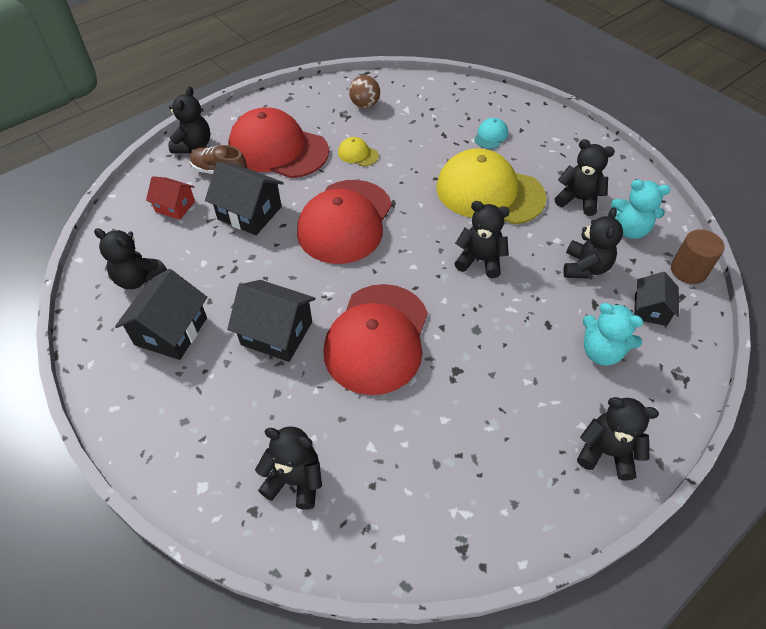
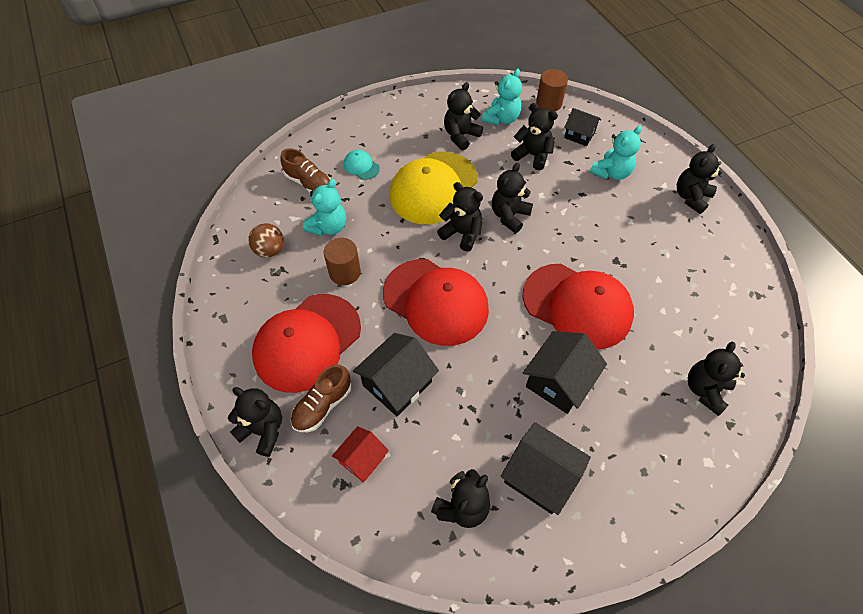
camera: 75 degrees left, 5 degrees up
(358, 154) = (345, 272): yellow cap -> brown cylinder
(405, 132) = (328, 227): none -> turquoise teddy bear
(437, 225) = (462, 233): none -> black teddy bear
(451, 108) = (309, 183): none -> brown shoe

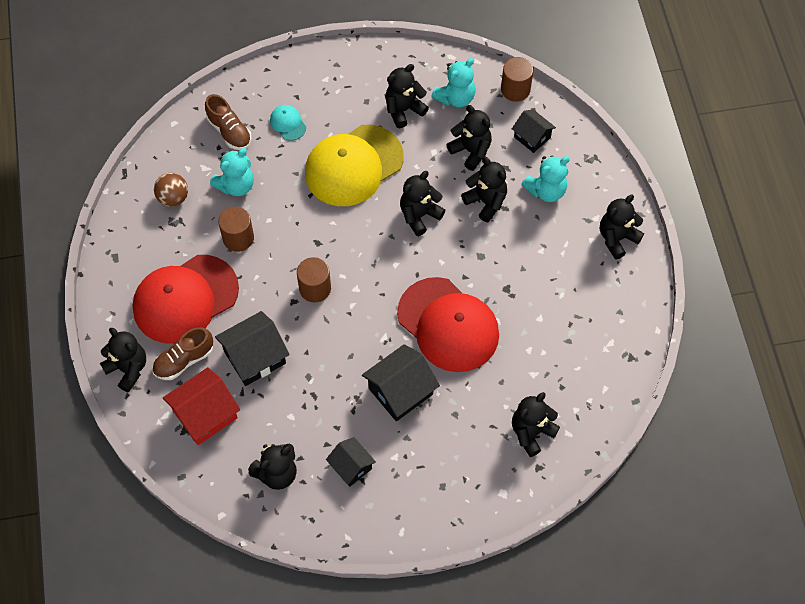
camera: 15 degrees right, 5 degrees up
(362, 459) = (205, 414): red house -> red house, size x1.60
(435, 301) = (315, 288): red cap -> brown cylinder
(462, 233) = (364, 223): black teddy bear -> black teddy bear (486, 202)
(540, 476) = (351, 466): black house -> black house, size x0.62

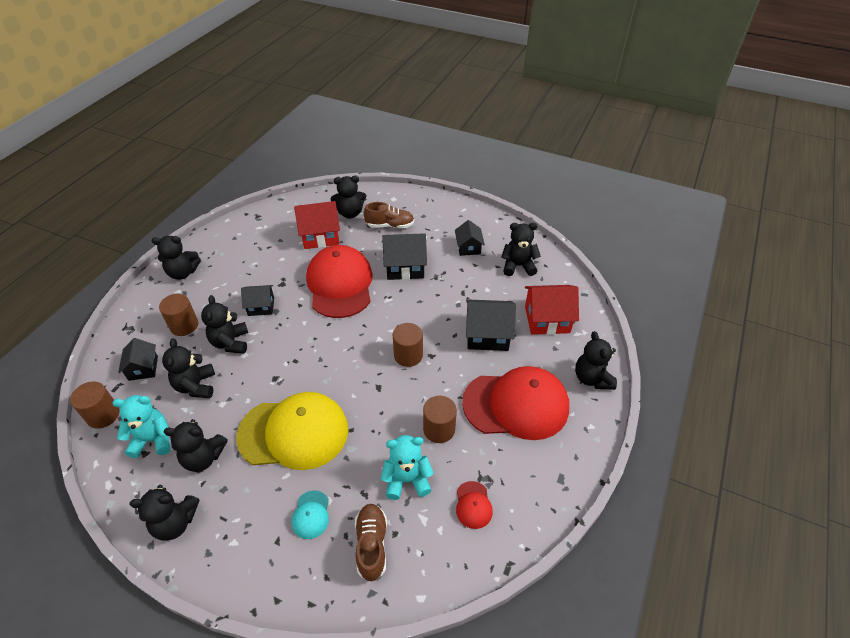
camera: 145 degrees left, 15 degrees down
(173, 198) = (473, 505): brown ball -> red cap
(184, 360) = (543, 361): brown shoe -> brown shoe (390, 225)
(419, 215) = (285, 361): black teddy bear -> black teddy bear (175, 522)
(499, 252) = (261, 306): none -> black house
(531, 375) = (320, 236): none -> red house
(546, 191) = (184, 325): turquoise teddy bear -> brown cylinder

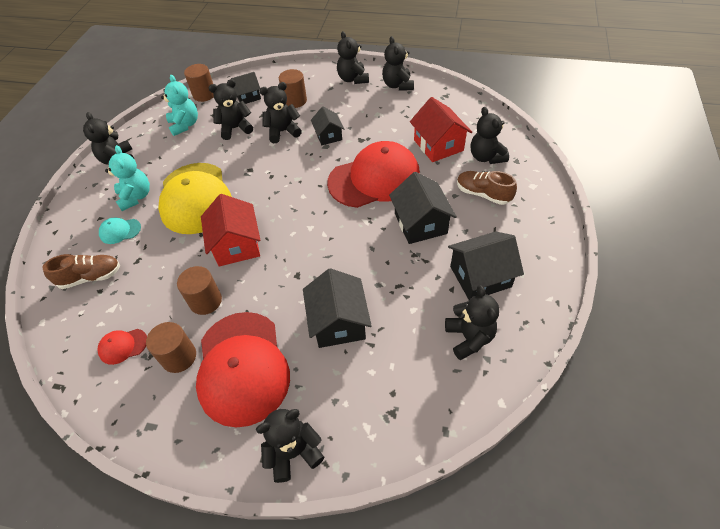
camera: 80 degrees right, 5 degrees up
(203, 457) = (170, 155): black teddy bear -> black teddy bear (398, 85)
(390, 225) = (483, 194): brown shoe -> brown shoe turned 135 degrees clockwise
(407, 480) = (150, 287): turquoise teddy bear -> turquoise teddy bear (136, 197)
(408, 355) = (293, 255): brown cylinder -> brown cylinder (179, 357)
(468, 247) = (480, 276): black house -> black house, size x1.60
(547, 319) = (381, 386): red house -> red house (236, 245)

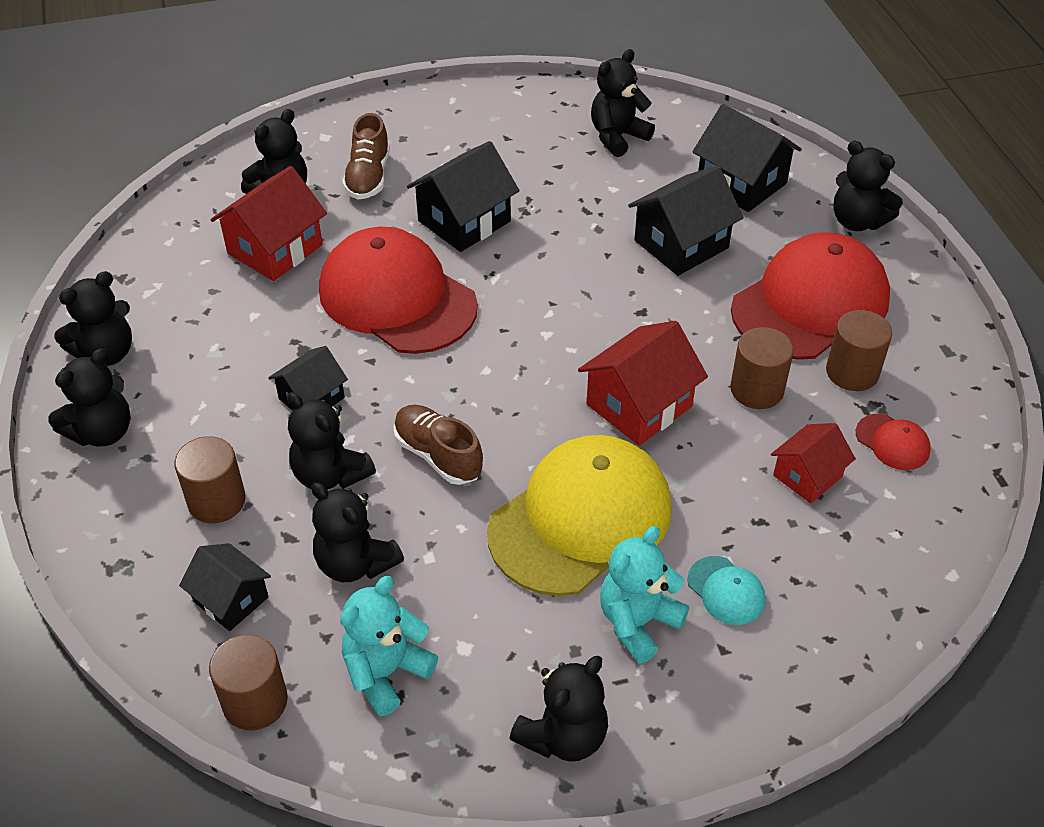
camera: 120 degrees left, 5 degrees down
(91, 277) = (836, 566): brown shoe -> brown shoe (438, 455)
(140, 293) = (807, 476): none -> red house
(480, 276) = (522, 148): black house -> black house (741, 183)

